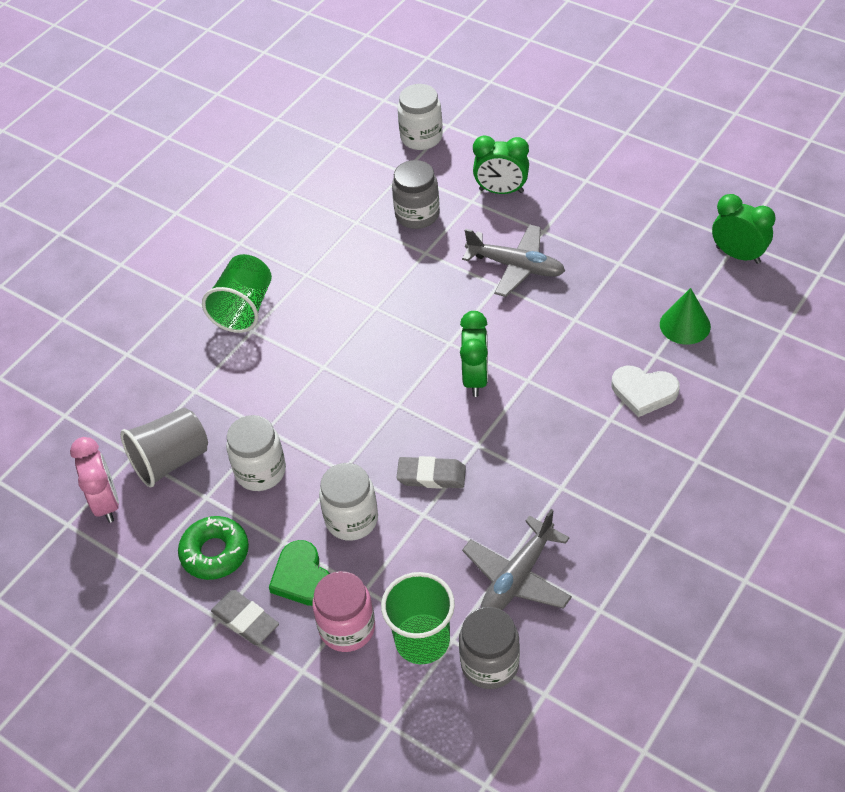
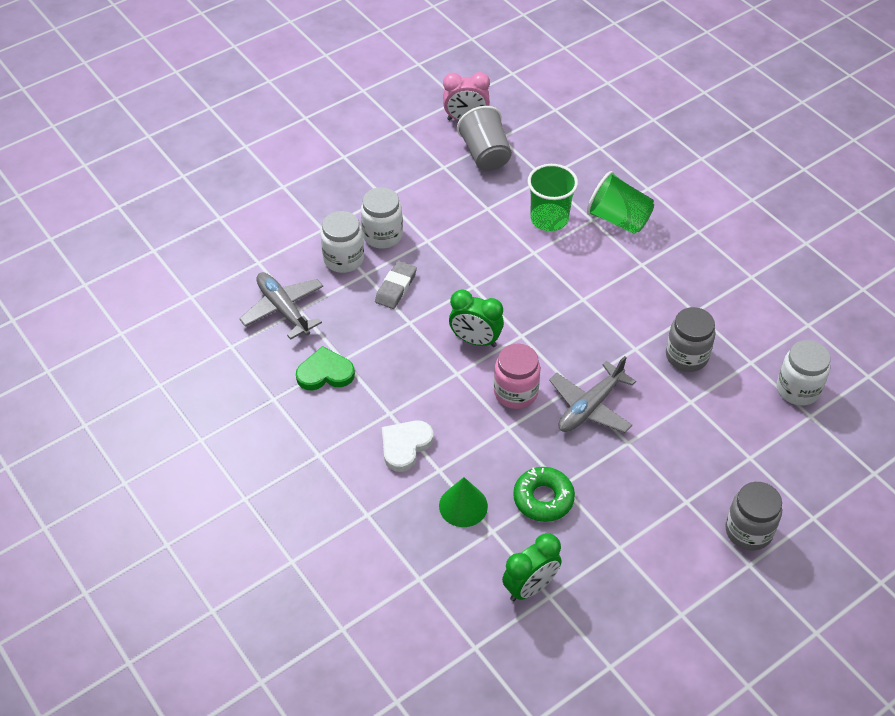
camera: 105 degrees right, 0 degrees up
(215, 553) = (395, 163): green donut -> green donut (543, 499)
(245, 620) = (335, 168): grey eraser -> none
(260, 471) = (451, 198): white jar -> white jar (343, 259)
(302, 577) = (351, 200): green heart -> green heart (325, 373)
(347, 628) = (299, 213): pink jar -> pink jar (515, 392)
(422, 640) = (267, 247): green cup -> green cup (549, 219)
(490, 664) = (229, 275): grey jar -> grey jar (748, 531)
(501, 191) = (696, 428): green clock -> none

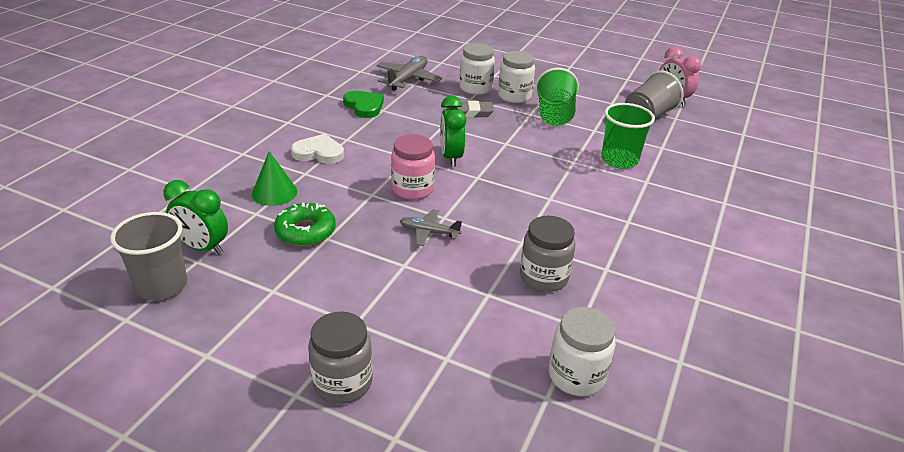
camera: 60 degrees right, 15 degrees down
(574, 631) = (161, 285): none -> grey cup
(590, 407) = (429, 232): grey plane -> grey plane, size x0.61
(618, 219) = (665, 195): green cup -> green cup (554, 115)

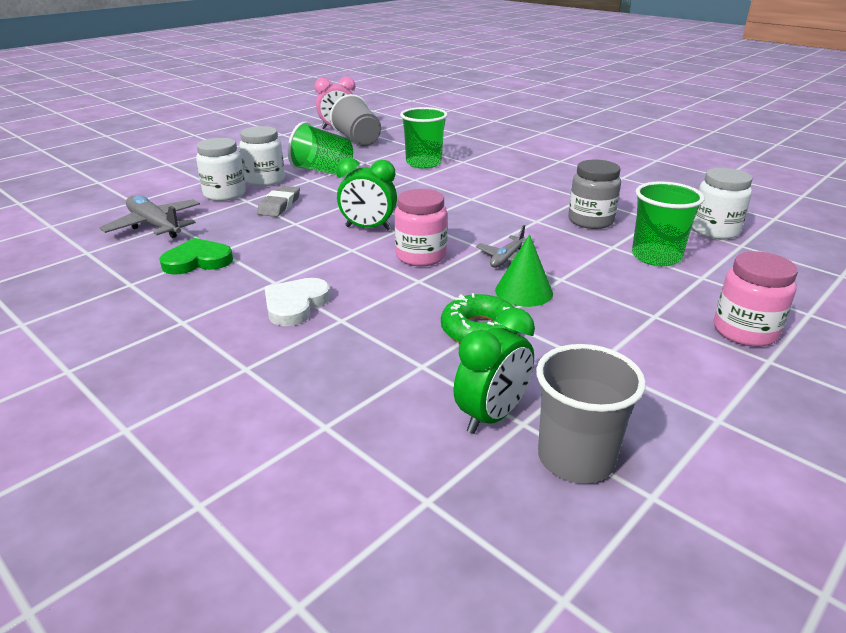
camera: 70 degrees left, 5 degrees down
(274, 192) = (377, 347): green cone -> green cone (524, 291)
(342, 382) = (745, 331): grey jar -> pink jar
(479, 325) = (656, 257): none -> green cup

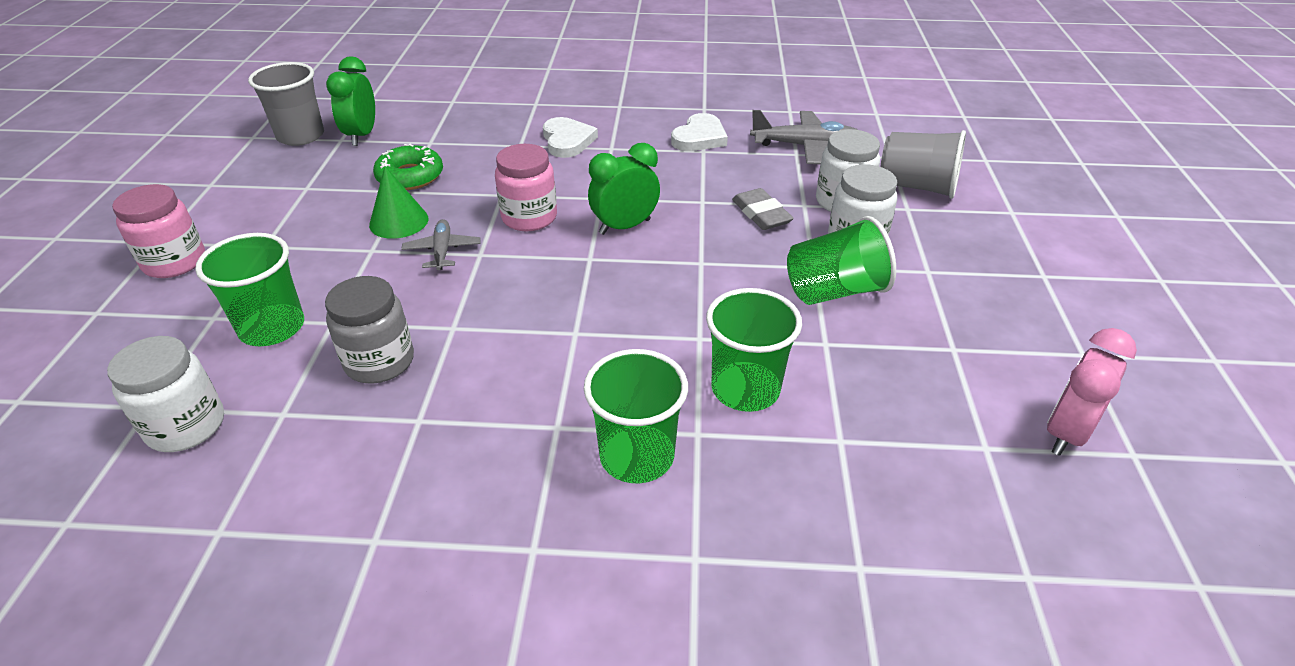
camera: 140 degrees right, 10 degrees up
(197, 261) = (699, 137): green heart -> white heart
(358, 140) = (950, 405): grey cup -> grey cup (917, 186)
(495, 164) = (637, 456): none -> green cup

